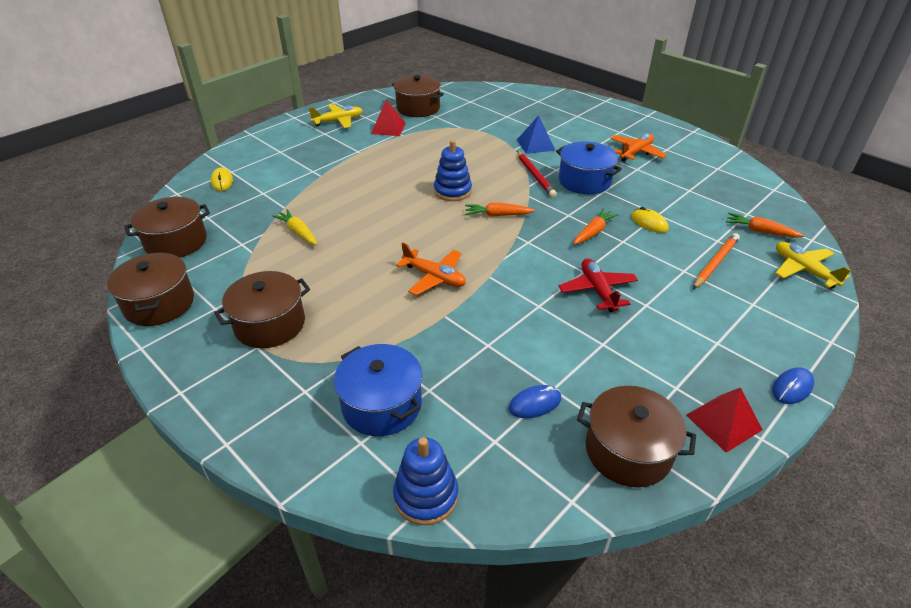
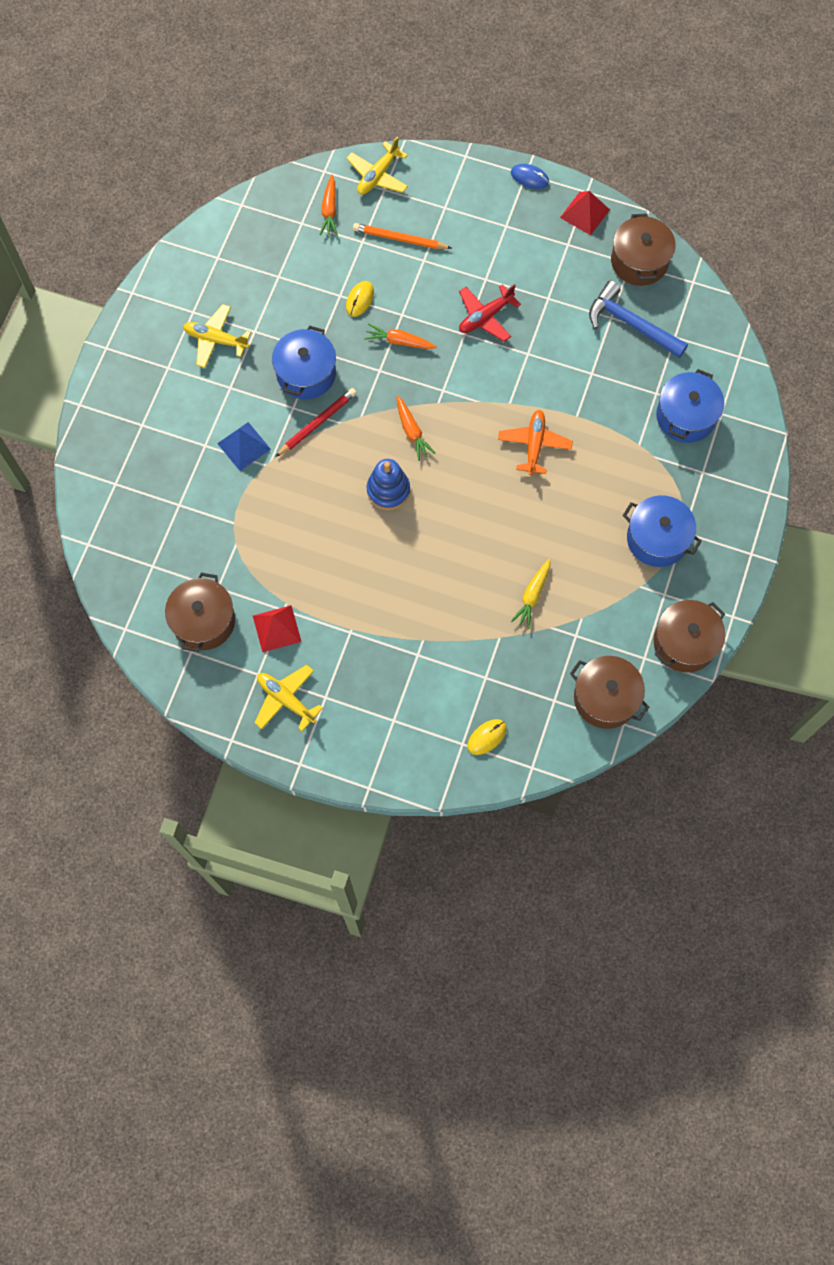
camera: 115 degrees left, 30 degrees up
(270, 324) = (657, 539): brown pot -> blue pot
(426, 496) = (735, 358): blue stacking toy -> none
(535, 403) = (631, 324): blue mouse -> blue hammer
(636, 152) = (216, 340): orange plane -> yellow plane

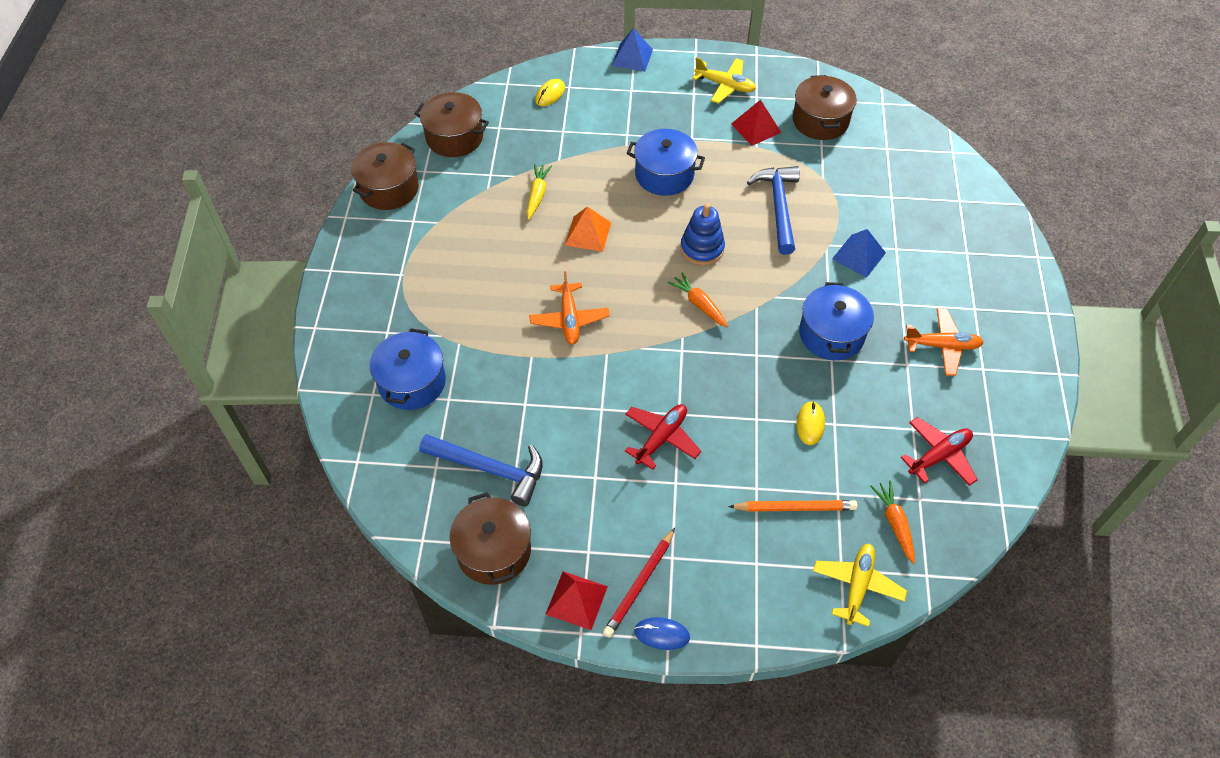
camera: 165 degrees right, 15 degrees down
(216, 340) = (942, 346): yellow plane -> orange plane
(269, 251) = (939, 456): none -> red plane
(295, 520) = (778, 207): none -> blue hammer
(318, 423) = (797, 291): red pencil -> red pencil (639, 584)
(376, 773) = (632, 57): none -> blue pyramid
(399, 341) = (747, 389): orange carrot -> none
(493, 535) = (588, 233): none -> orange pyramid
(657, 539) = (426, 263): blue pot -> blue pot (664, 175)

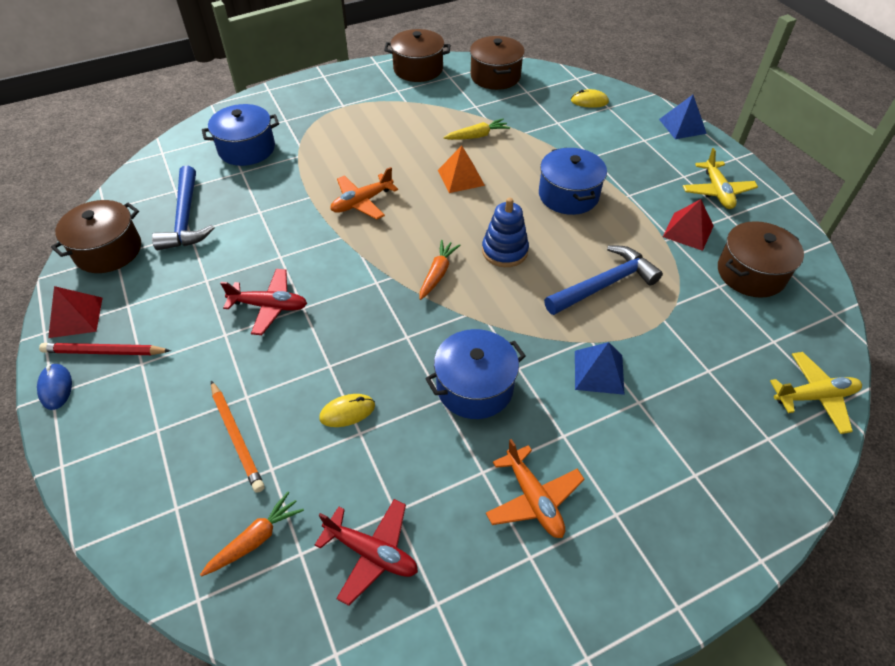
camera: 60 degrees right, 5 degrees down
(857, 586) = (159, 531): yellow plane -> yellow plane (814, 396)

